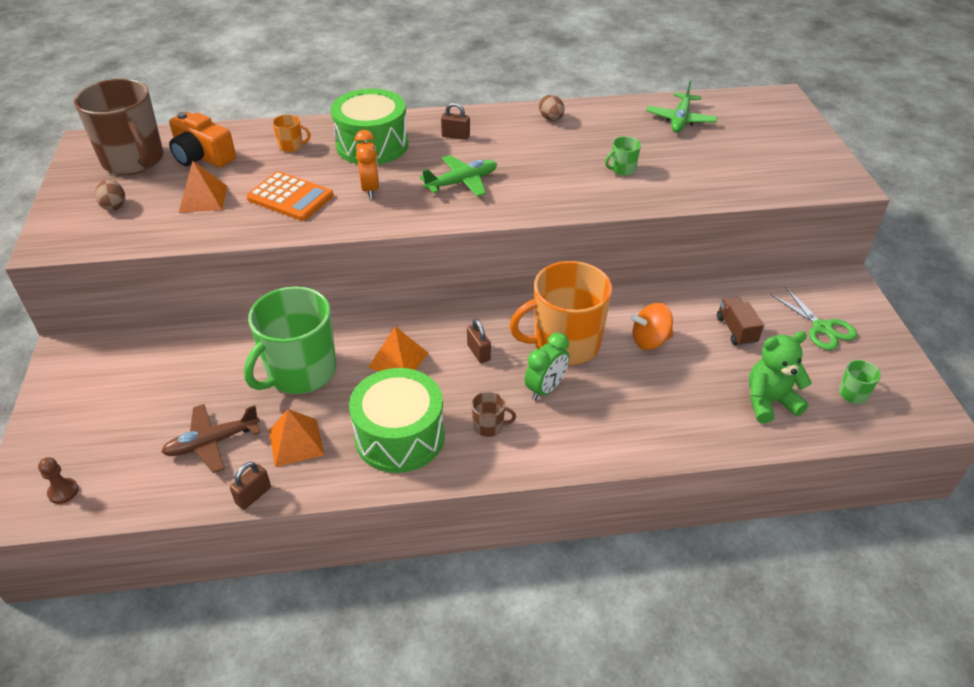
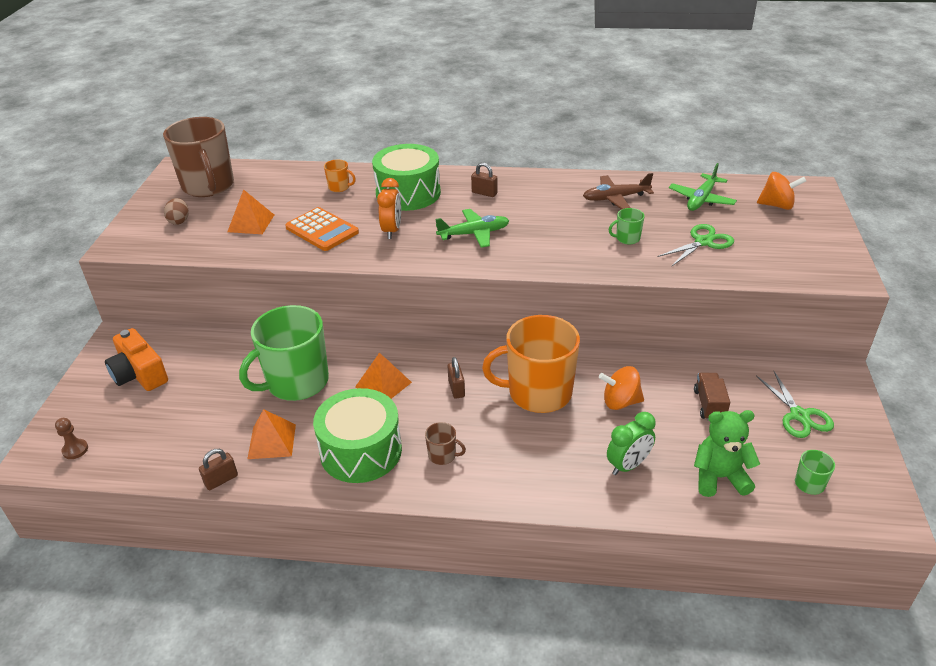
camera: 15 degrees right, 5 degrees down
(202, 156) = (263, 188): orange camera -> orange camera (139, 374)
(212, 443) = (204, 430): brown plane -> brown plane (615, 198)
(545, 389) = (506, 430): green clock -> green clock (628, 465)
(551, 119) = (577, 186): brown egg -> none
(698, 164) = (703, 242): none -> green scissors
(755, 118) = (777, 205): none -> orange spinning top

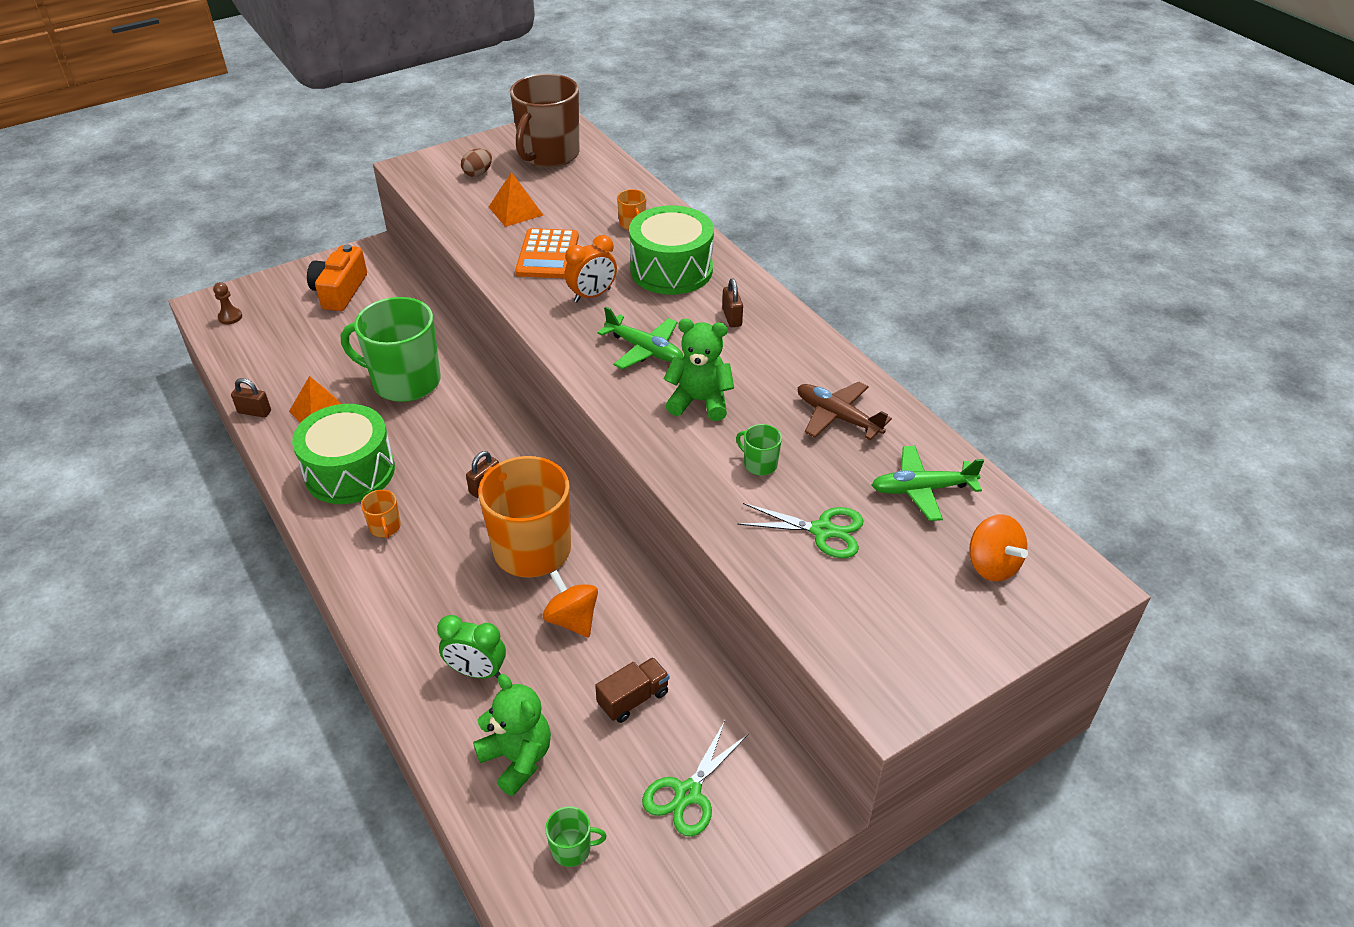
camera: 50 degrees right, 5 degrees up
(383, 384) = (449, 435): orange pyramid -> none
(443, 455) = (385, 527): brown mug -> orange mug
(548, 235) = (699, 401): none -> green teddy bear

